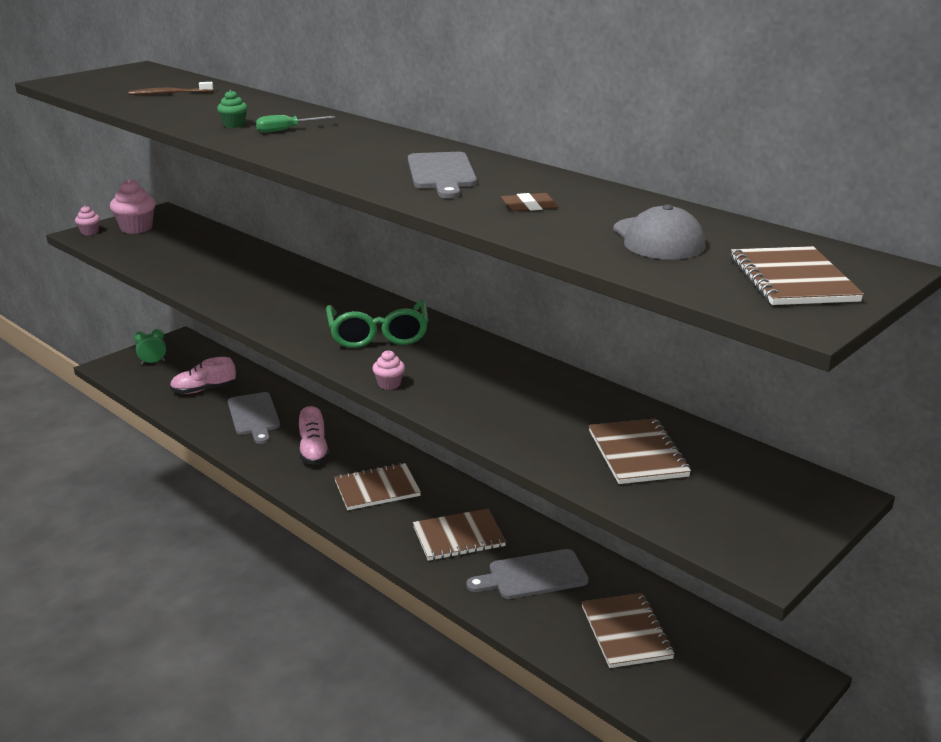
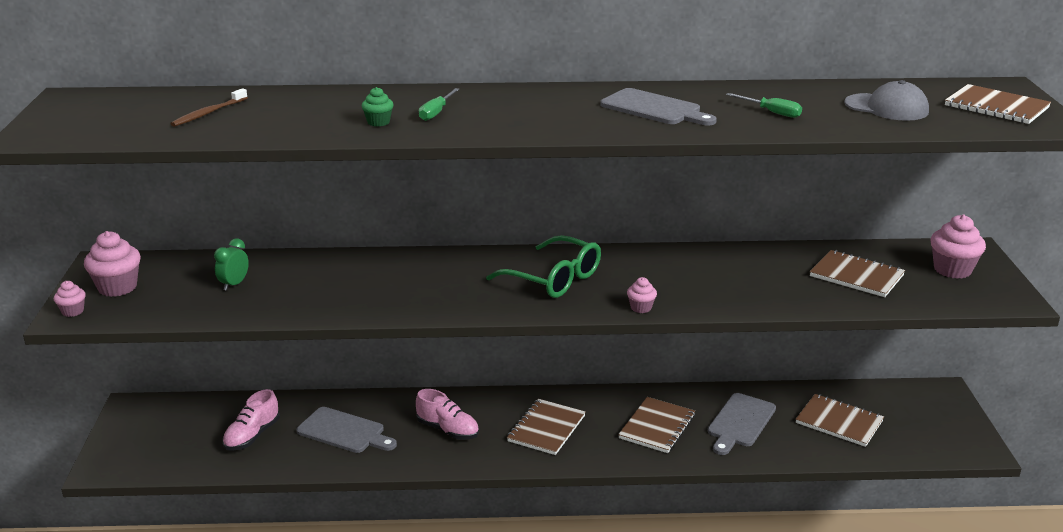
camera: 45 degrees left, 0 degrees up
(153, 362) = (147, 440): green clock -> green clock (234, 284)
(529, 206) = (771, 112): brown eraser -> green screwdriver
(759, 500) = (952, 270): none -> pink cupcake

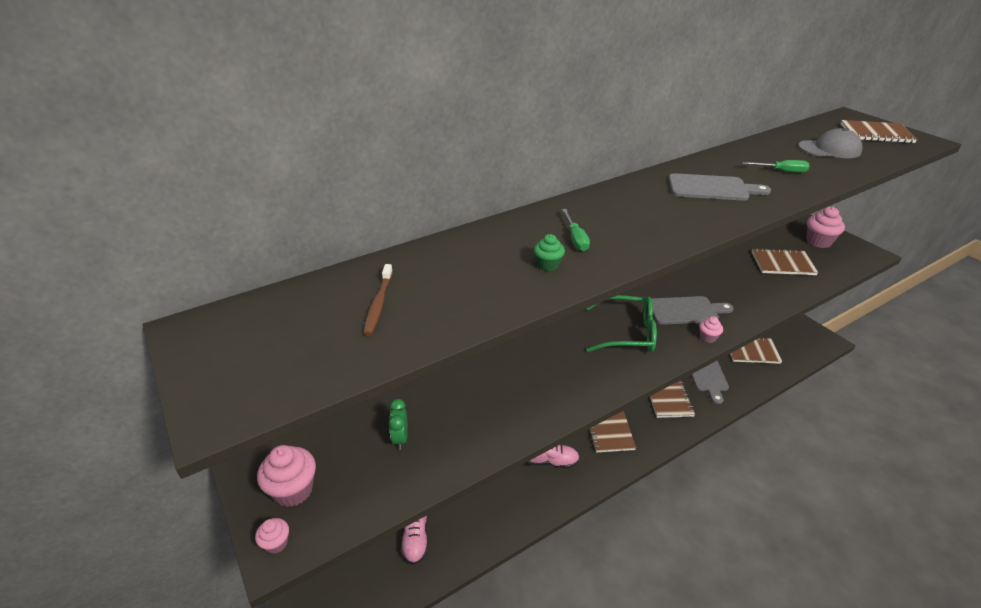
camera: 30 degrees left, 10 degrees up
(344, 432) = (481, 498): grey cutting board -> grey cutting board (686, 311)

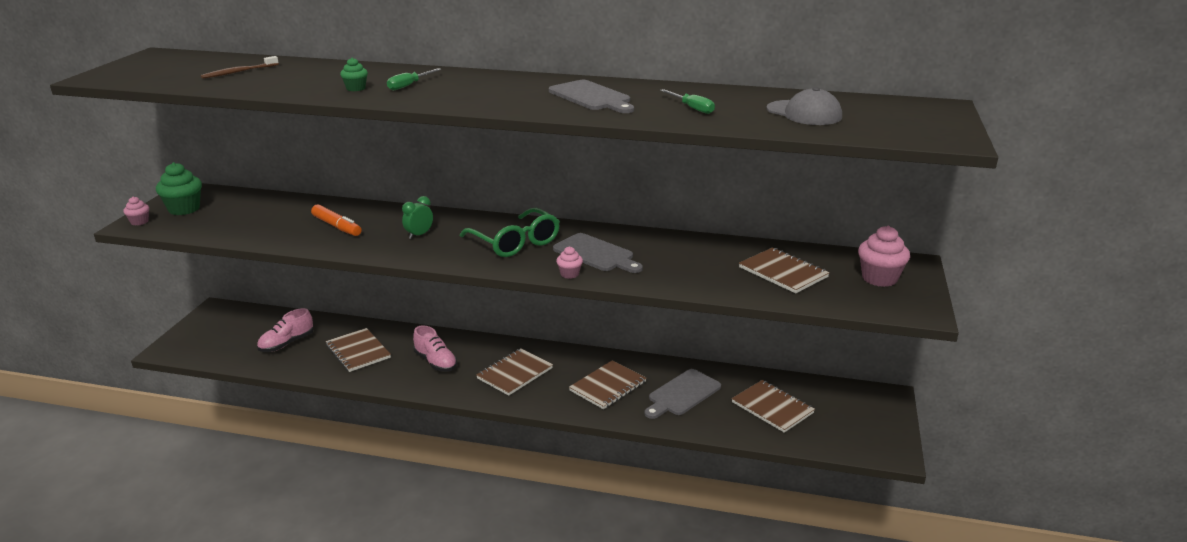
camera: 45 degrees right, 10 degrees down
(293, 490) = (184, 209): pink cupcake -> green cupcake
(400, 438) = (267, 217): green clock -> green clock (419, 235)
(481, 405) = (337, 226): none -> orange marker
(876, 133) = (913, 121): brown notebook -> brown notebook (358, 351)

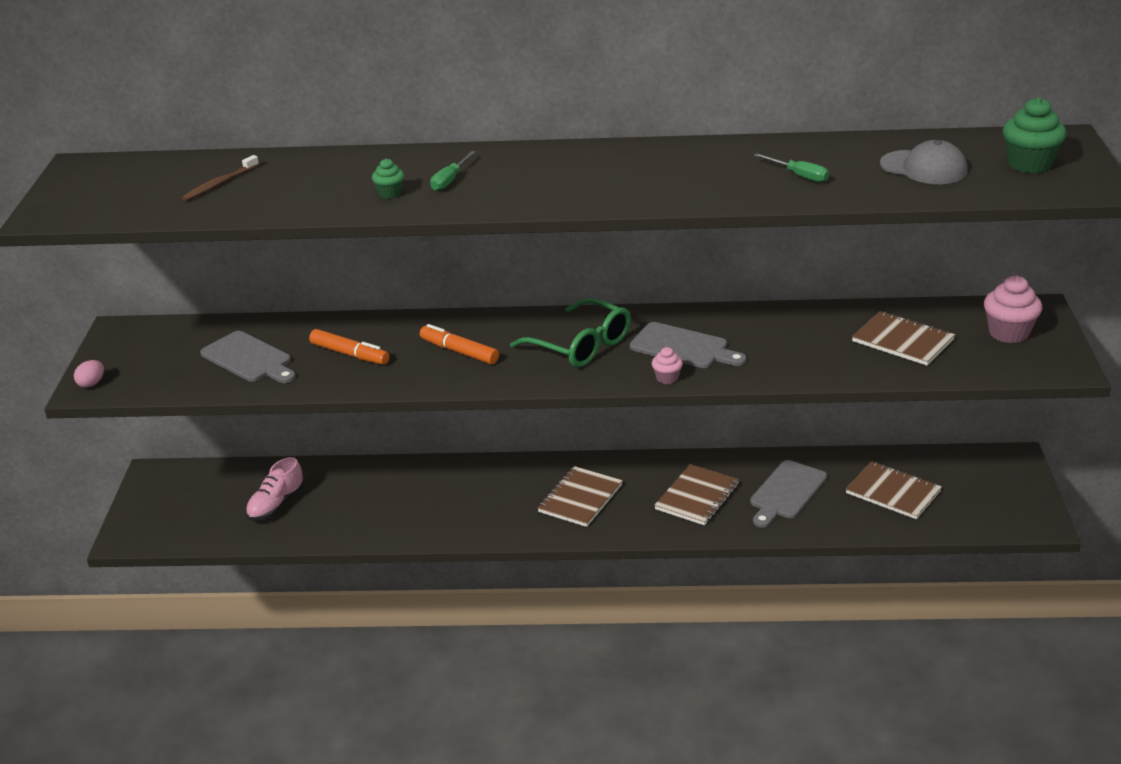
camera: 10 degrees left, 5 degrees up
(139, 222) = (91, 384): pink cupcake -> pink egg
(184, 209) = (135, 357): green cupcake -> green cupcake (1029, 164)
(358, 351) = (373, 501): brown notebook -> none
(419, 235) = (459, 352): green clock -> orange marker
(436, 362) = (477, 499): pink shoe -> none
(591, 97) = (677, 172): grey cutting board -> grey cutting board (249, 359)

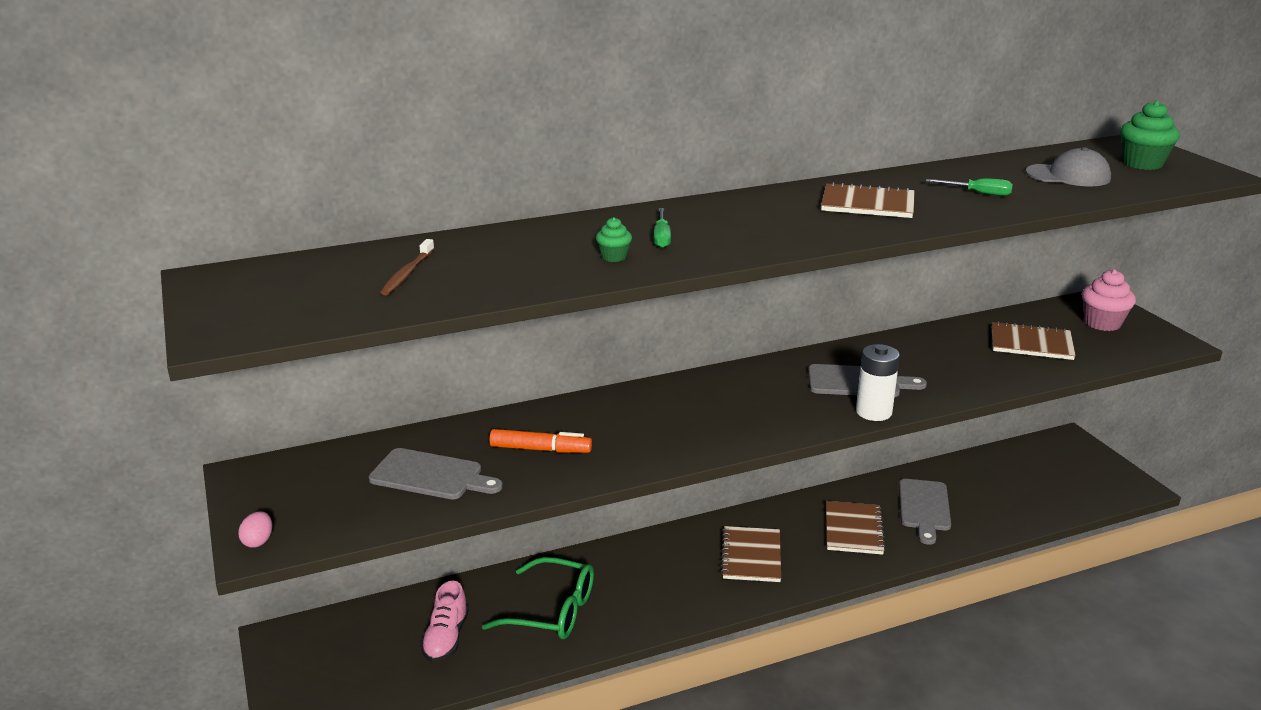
camera: 25 degrees left, 5 degrees down
(459, 352) = (653, 425): orange marker -> none
(581, 346) = (765, 398): green glasses -> green glasses (552, 611)
(667, 378) = (873, 412): pink cupcake -> white battery
(893, 492) = (1007, 487): brown notebook -> brown notebook (867, 204)

